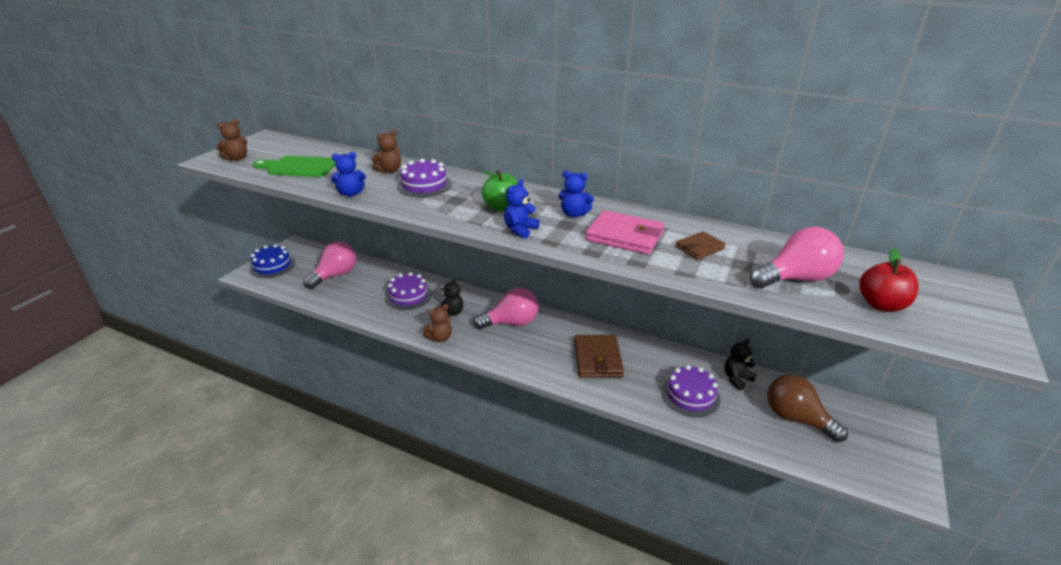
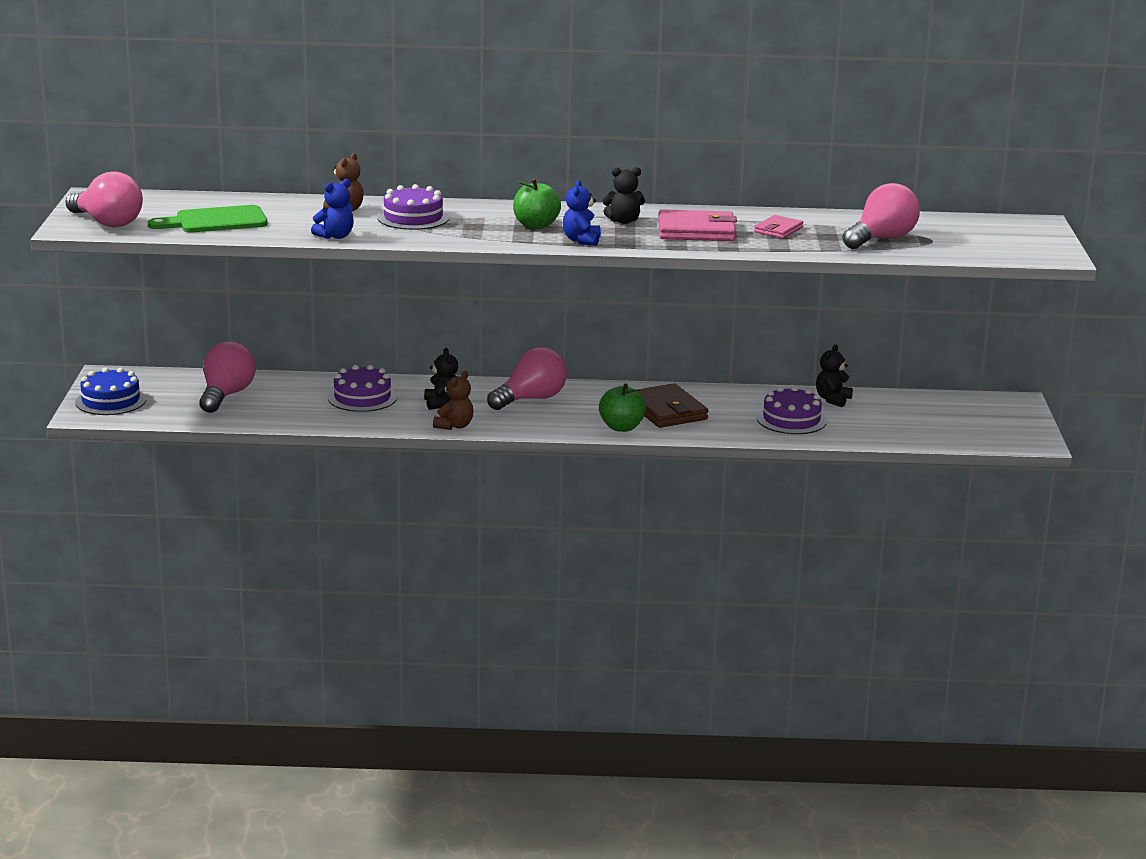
camera: 25 degrees left, 10 degrees down
(237, 158) = (107, 223): brown teddy bear -> pink light bulb
(552, 369) = (621, 427): none -> green apple
(574, 214) = (623, 221): blue teddy bear -> black teddy bear
(699, 248) = (778, 230): brown wallet -> pink wallet
(796, 418) = (909, 417): brown light bulb -> none
(881, 305) = (962, 245): red apple -> none

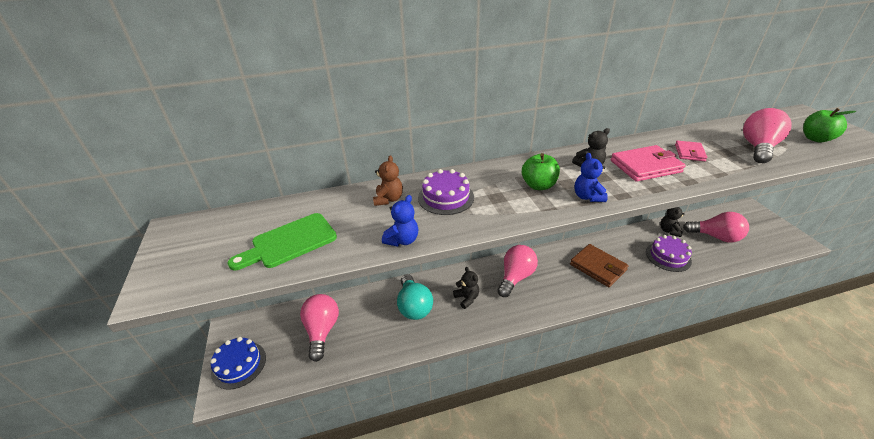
camera: 15 degrees left, 15 degrees up
(107, 223) = (188, 271): pink light bulb -> pink light bulb (715, 237)
(362, 398) = (414, 306): purple cake -> turquoise light bulb
(454, 426) = (490, 324): brown teddy bear -> none
(621, 427) = (588, 293): green apple -> green apple (815, 139)

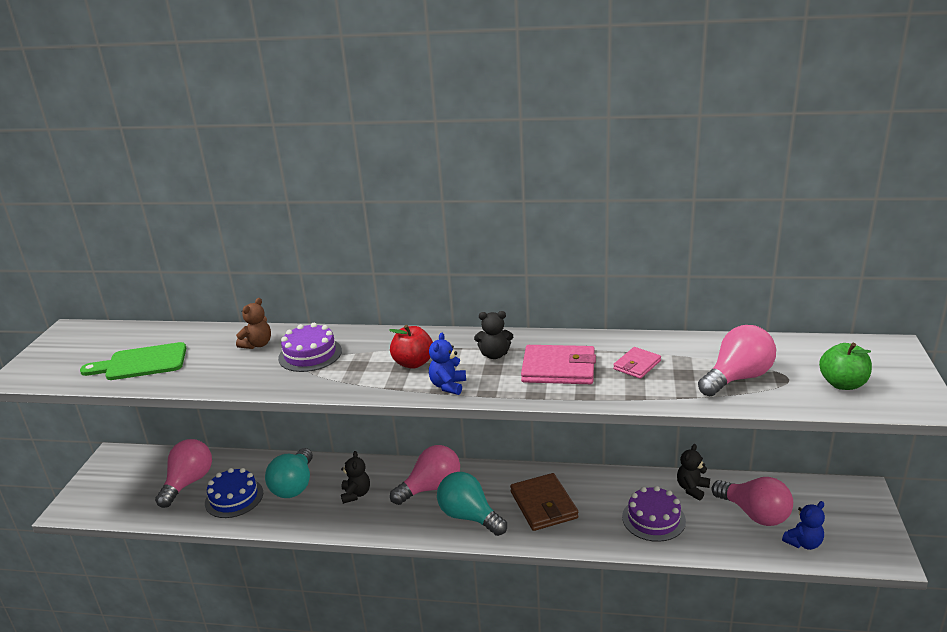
camera: 25 degrees right, 10 degrees down
(239, 364) = (97, 490): blue cake -> blue cake (234, 498)
(402, 240) = (230, 384): blue teddy bear -> blue teddy bear (803, 543)
(538, 185) = (413, 363): green apple -> red apple
(559, 290) = (469, 516): none -> turquoise light bulb

